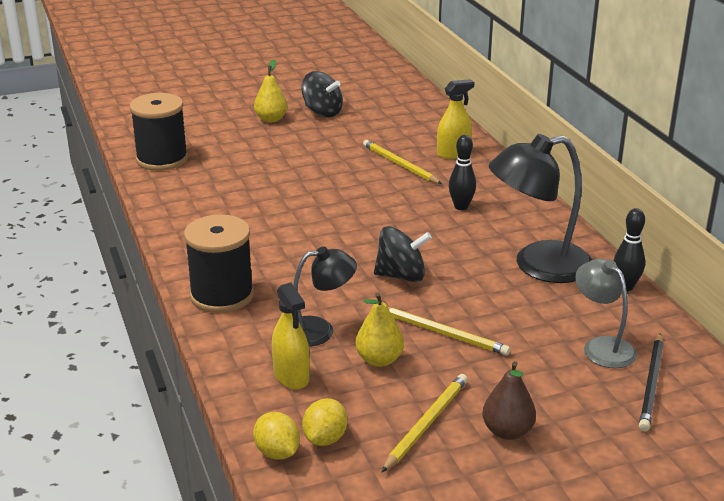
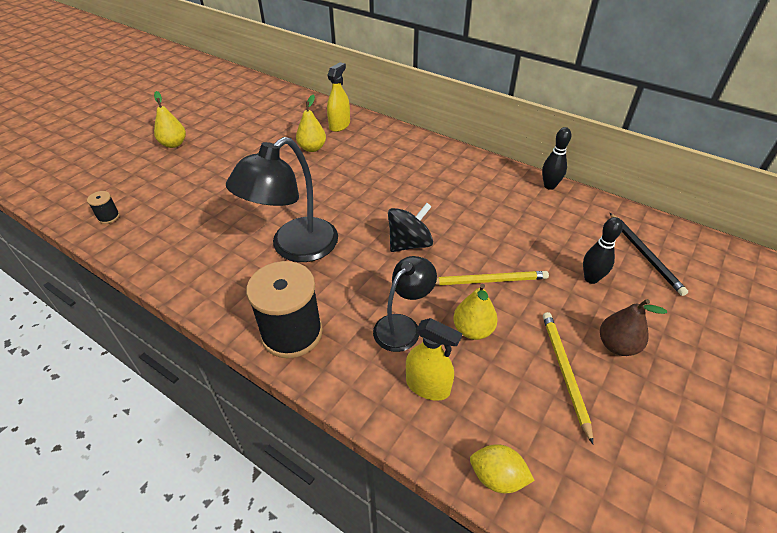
camera: 35 degrees left, 15 degrees up
(162, 159) = (108, 217): black spool -> black spool, size x0.43
(322, 112) = (210, 124): black spinning top -> none
(325, 438) = (515, 435): yellow lemon -> none
(399, 165) = (312, 148): yellow pencil -> yellow pear
(461, 207) = (389, 166): black bowling pin -> black bowling pin (591, 278)
(538, 265) = (485, 193): black lamp -> black lamp (294, 248)
(602, 346) = (588, 239): grey lamp -> none

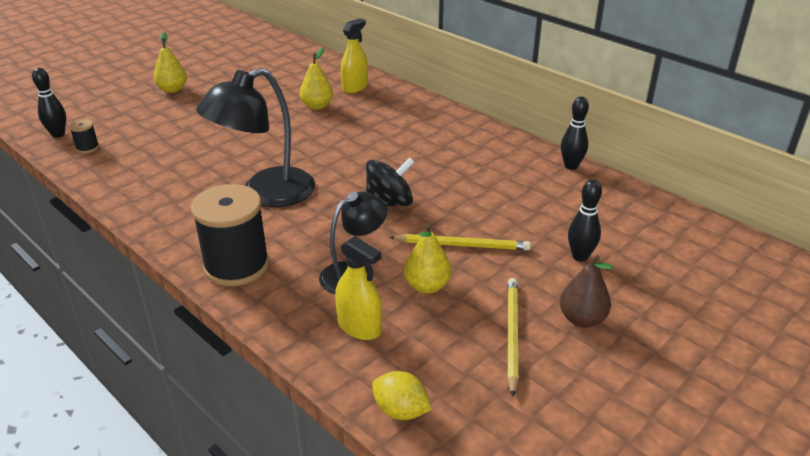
camera: 10 degrees right, 10 degrees down
(75, 205) = (58, 134): none -> black bowling pin
(645, 255) = (654, 242): black pencil -> none

